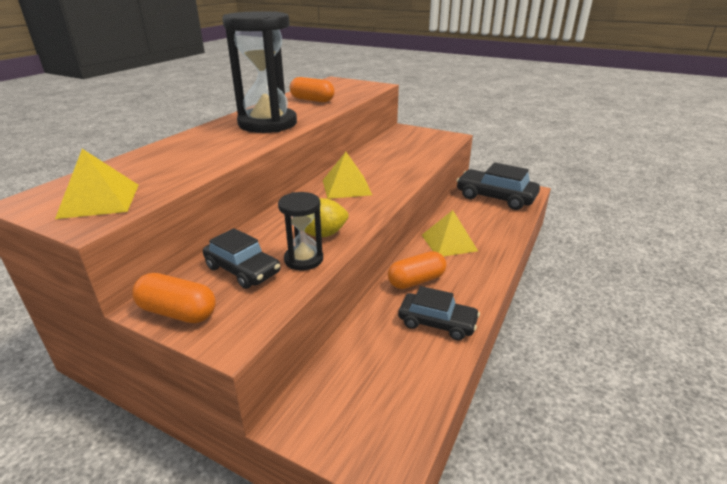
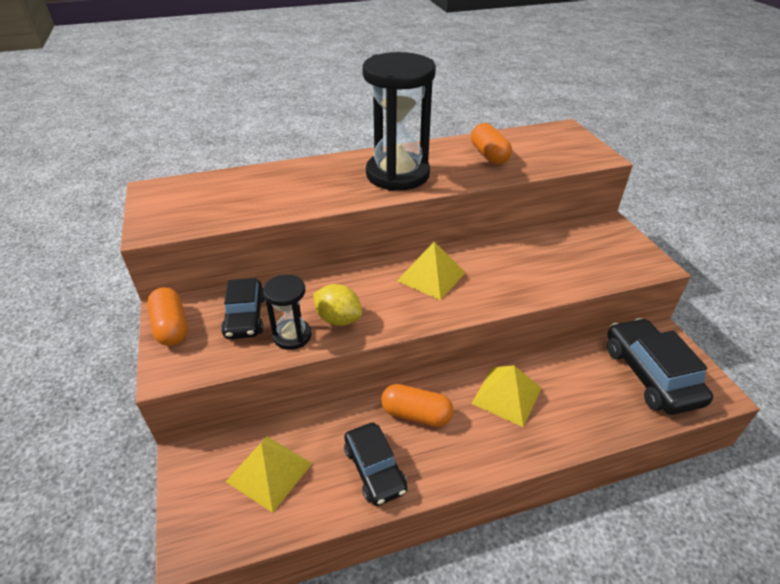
camera: 45 degrees right, 10 degrees up
(99, 200) = (180, 211): yellow pyramid -> yellow pyramid (269, 472)

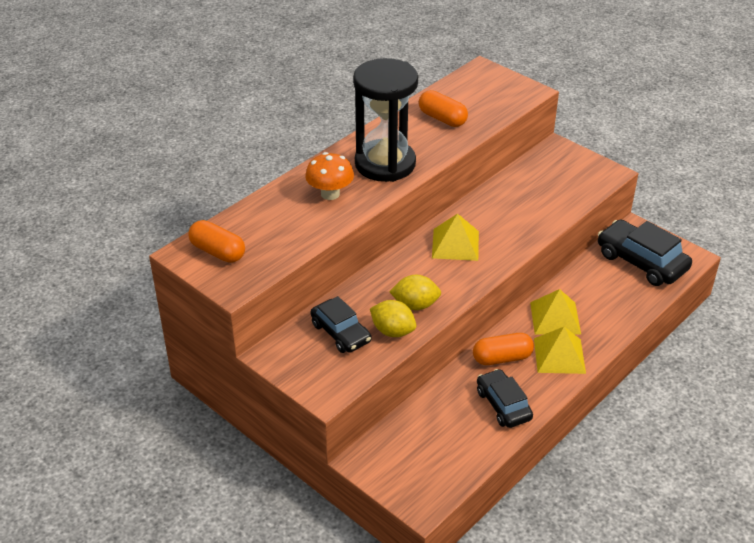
camera: 30 degrees left, 0 degrees up
(171, 327) = (289, 364): orange capsule -> orange capsule (218, 252)
(269, 472) = (432, 440): yellow pyramid -> yellow pyramid (559, 355)
(292, 336) = (393, 331): black hourglass -> yellow lemon
(322, 183) = (330, 194): none -> orange mushroom
(374, 469) = (503, 405): black car -> black car turned 150 degrees counterclockwise

